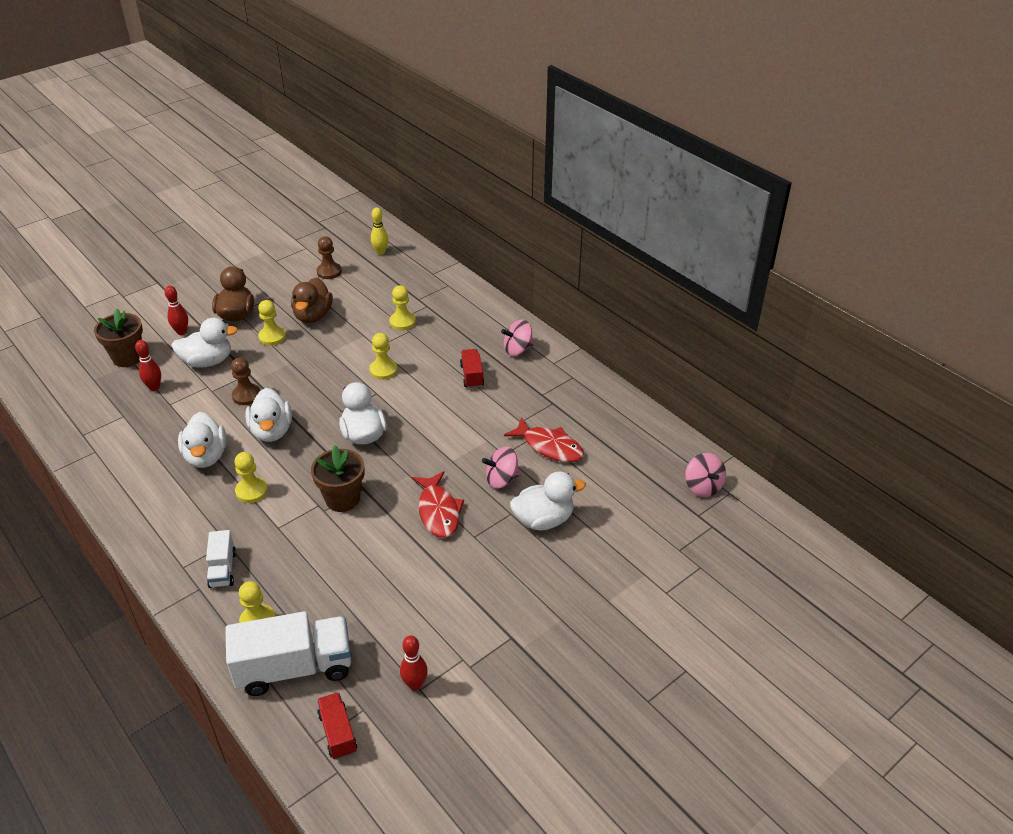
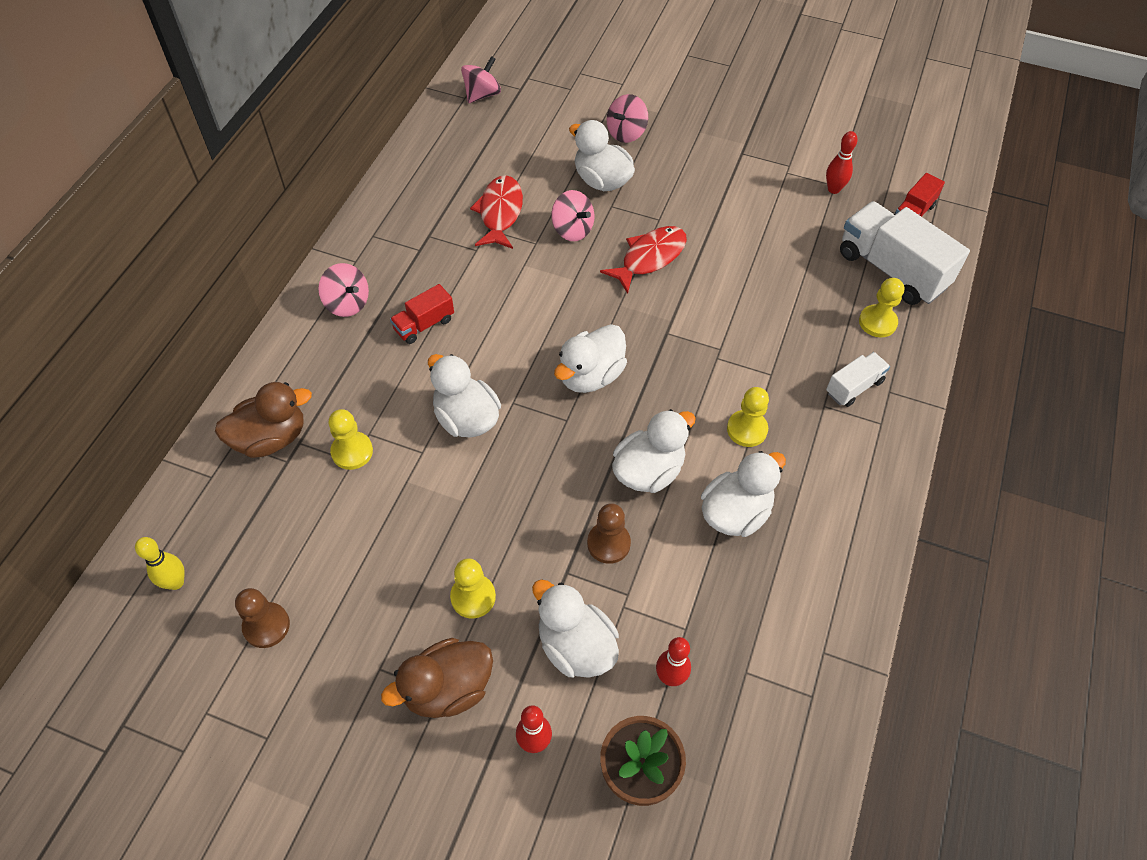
camera: 120 degrees left, 15 degrees up
(313, 316) = (395, 574): brown duck -> brown duck (271, 438)
(342, 499) = (693, 341): brown flower pot -> none
(383, 370) = (466, 418): yellow pawn -> white duck
(593, 563) = (626, 133): none -> pink spinning top

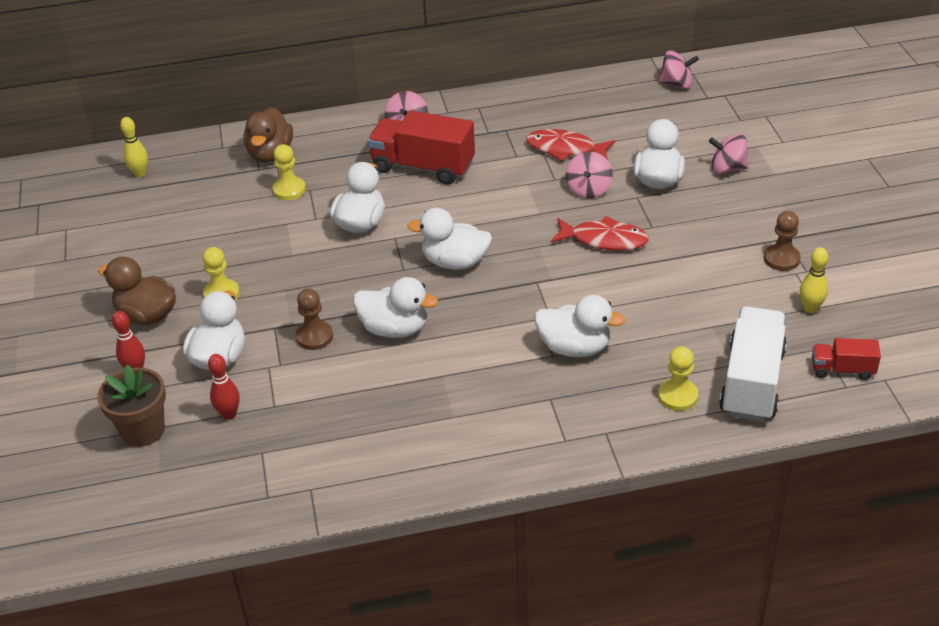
camera: 60 degrees right, 15 degrees down
(266, 626) = (137, 221): brown pawn -> brown pawn (781, 259)
(271, 438) = (270, 154): brown duck -> brown duck turned 60 degrees clockwise
(424, 324) = (423, 167): red truck -> red truck, size x1.94
(500, 213) = (565, 149): red fish -> red fish turned 135 degrees counterclockwise
(735, 513) = (397, 390): white duck -> white duck (574, 348)
(747, 429) = (482, 364): yellow pawn -> none
(833, 189) = (810, 308): red bowling pin -> yellow bowling pin
(854, 387) = (588, 409): white truck -> none

